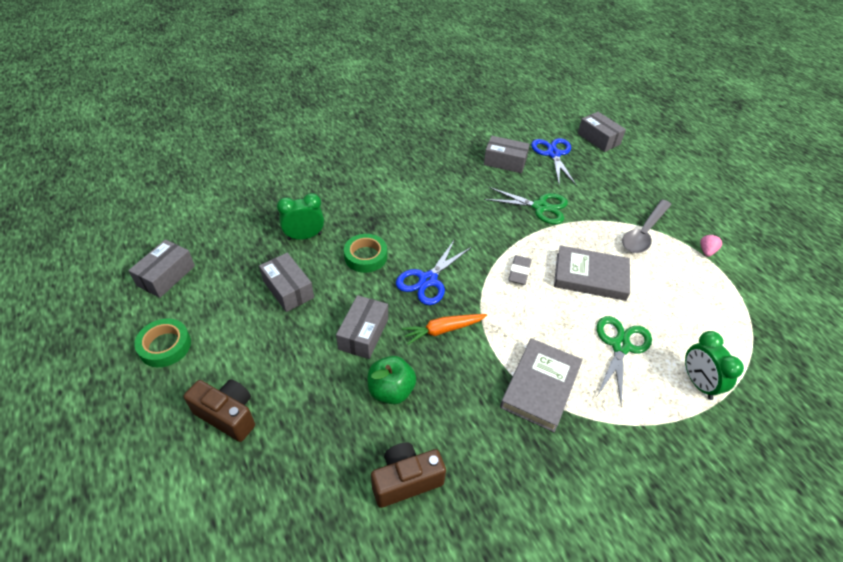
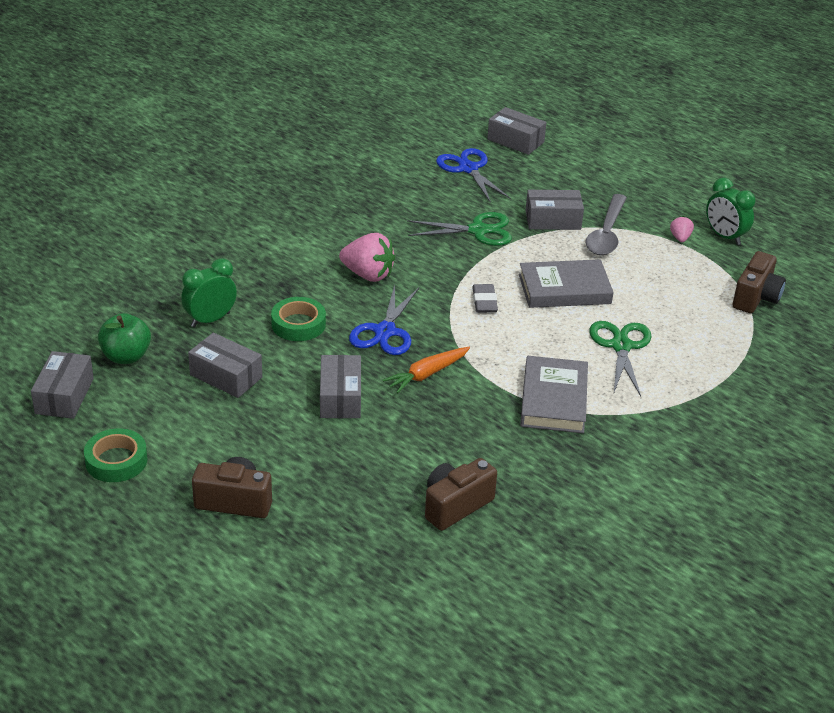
camera: 20 degrees left, 10 degrees down
(391, 390) = (400, 439): green apple -> green apple (126, 356)
(438, 226) = (368, 275): none -> pink strawberry
(505, 162) = (413, 189): grey box -> grey box (553, 220)
(698, 383) = (708, 360): green clock -> green clock (724, 236)
(761, 327) = (756, 297): none -> brown camera

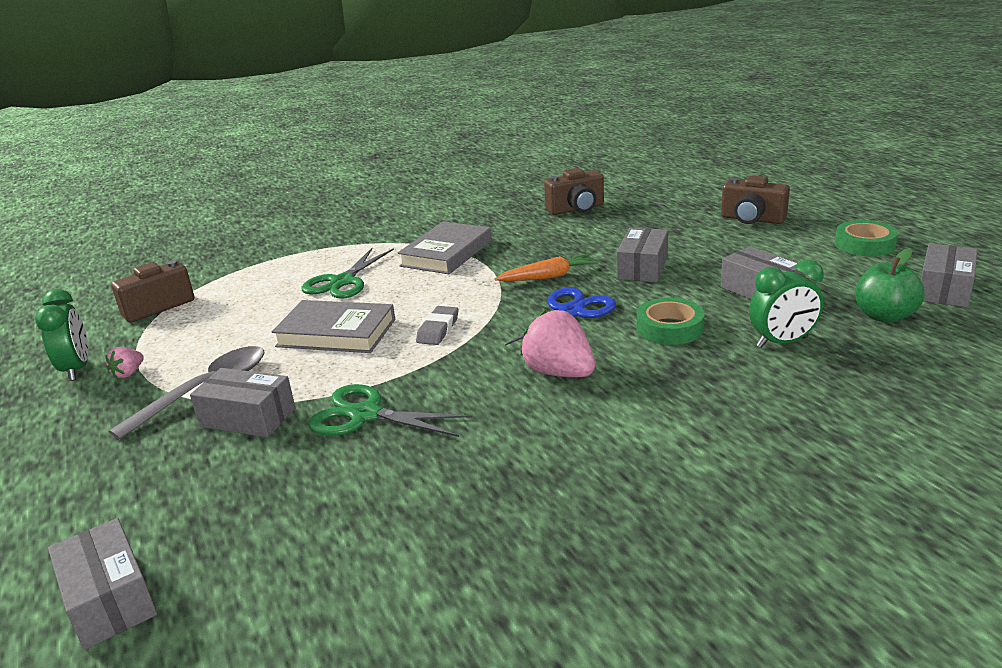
camera: 155 degrees left, 10 degrees down
(468, 169) = (271, 537): blue scissors -> none

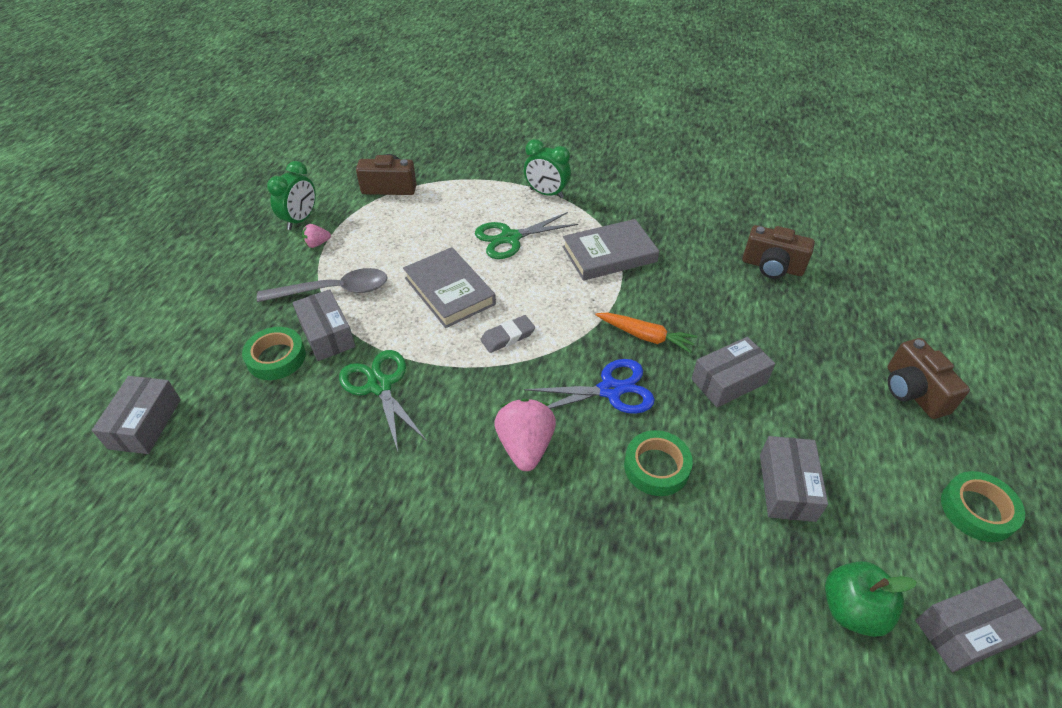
camera: 40 degrees right, 20 degrees up
(212, 461) = (276, 358): none -> green tape
(782, 342) = (718, 559): green clock -> green clock (546, 193)

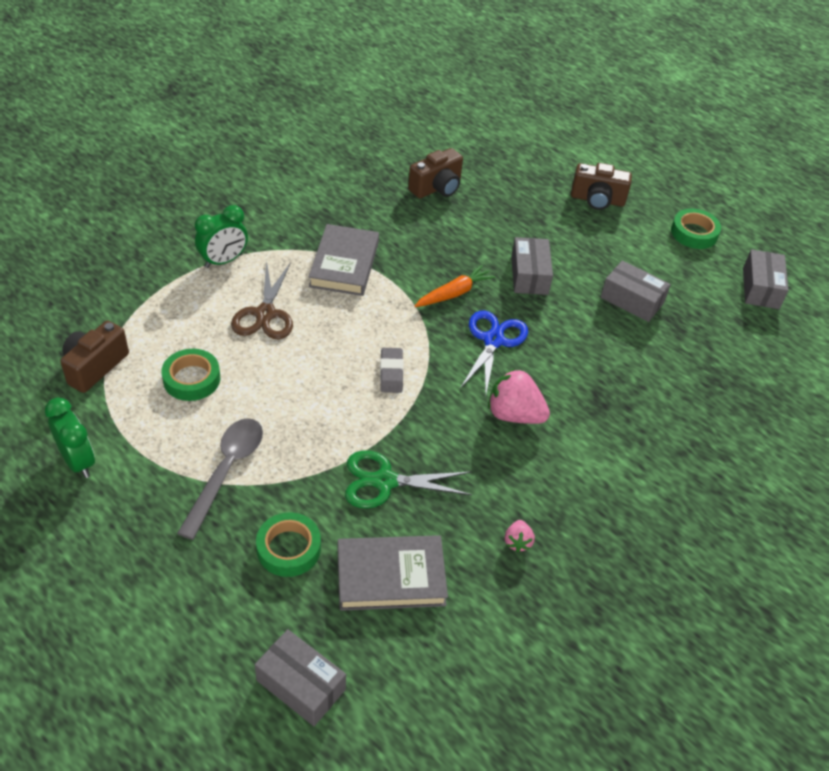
camera: 65 degrees left, 0 degrees up
(317, 244) = (136, 460): pink strawberry -> pink strawberry (517, 542)
(327, 334) = (287, 498): grey box -> none
(449, 291) = (302, 386): grey book -> grey book (390, 576)
(510, 238) = (265, 314): green scissors -> brown scissors
(656, 467) = (578, 353): green tape -> green tape (192, 379)
(852, 609) = (726, 324): green apple -> none

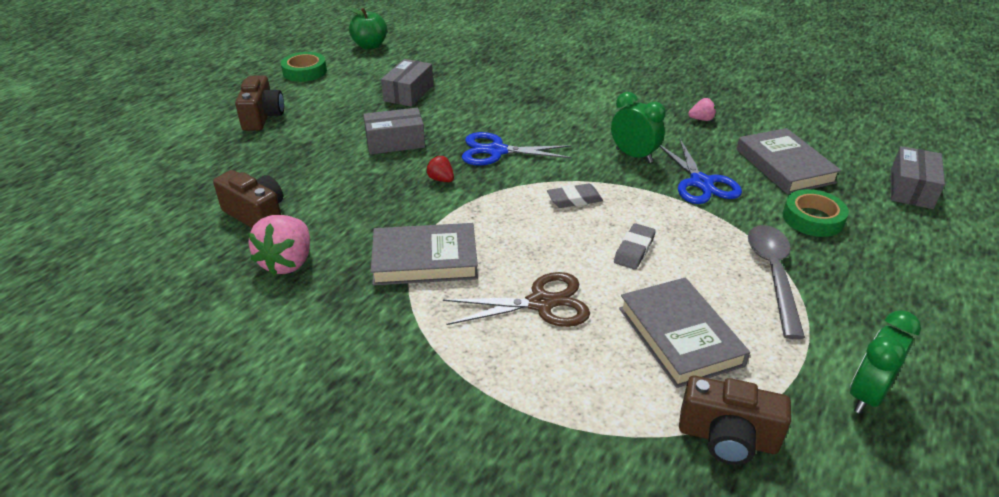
camera: 100 degrees left, 10 degrees down
(192, 379) = (680, 336): green tape -> grey book
(223, 261) = (461, 368): green clock -> green clock (634, 156)
(226, 471) = (773, 275): grey spoon -> grey spoon turned 90 degrees clockwise
(302, 389) = (634, 250): none -> grey eraser
(385, 481) = (701, 182): green scissors -> blue scissors
(454, 293) = (441, 179): orange carrot -> red strawberry
(514, 414) = (579, 132): pink strawberry -> pink strawberry (288, 262)
(760, 288) = (370, 46): grey box -> green apple

